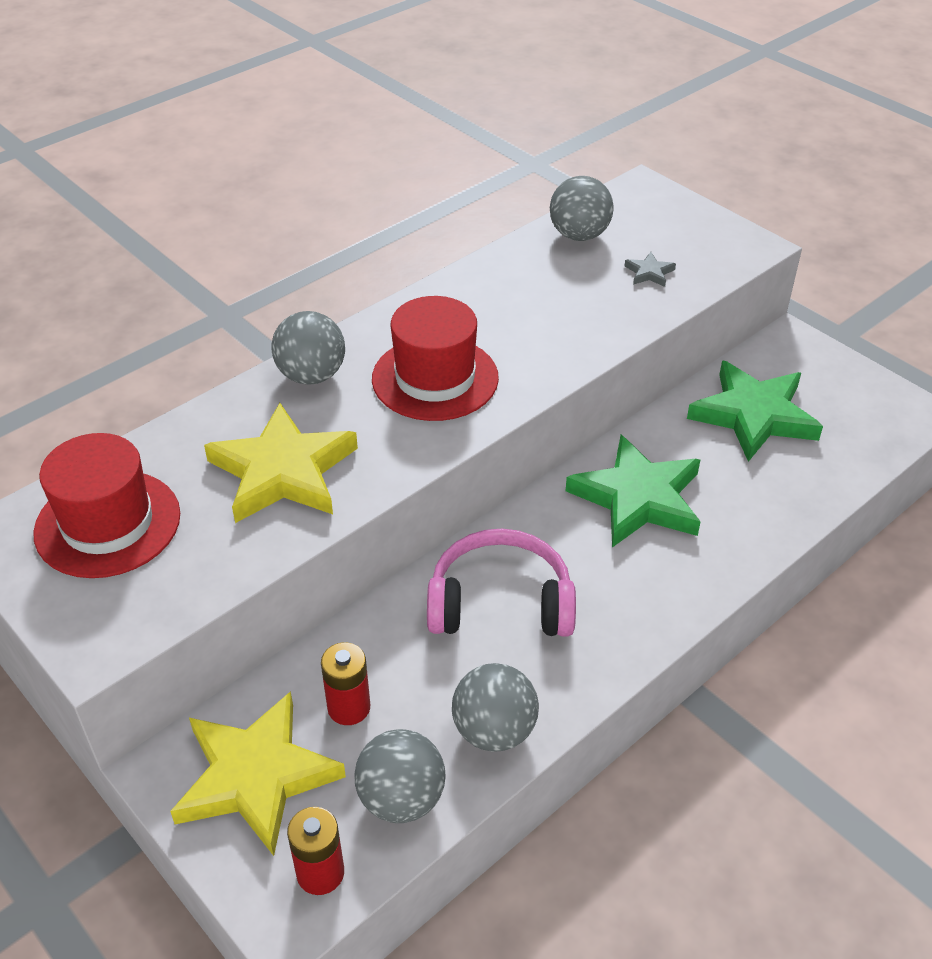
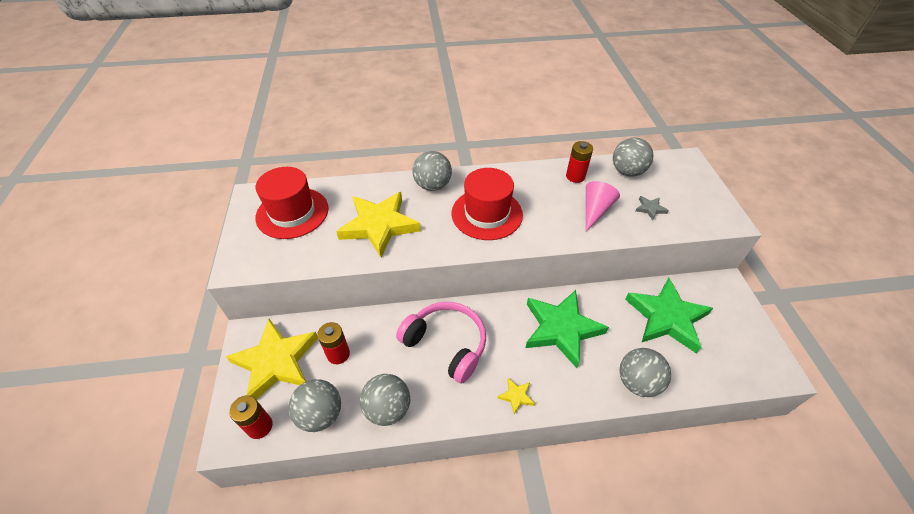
camera: 35 degrees right, 5 degrees up
(514, 271) = (575, 176): none -> red battery
(581, 306) = (595, 210): none -> pink cone
(652, 612) = (516, 396): none -> yellow star
(781, 511) = (637, 382): none -> grey ball

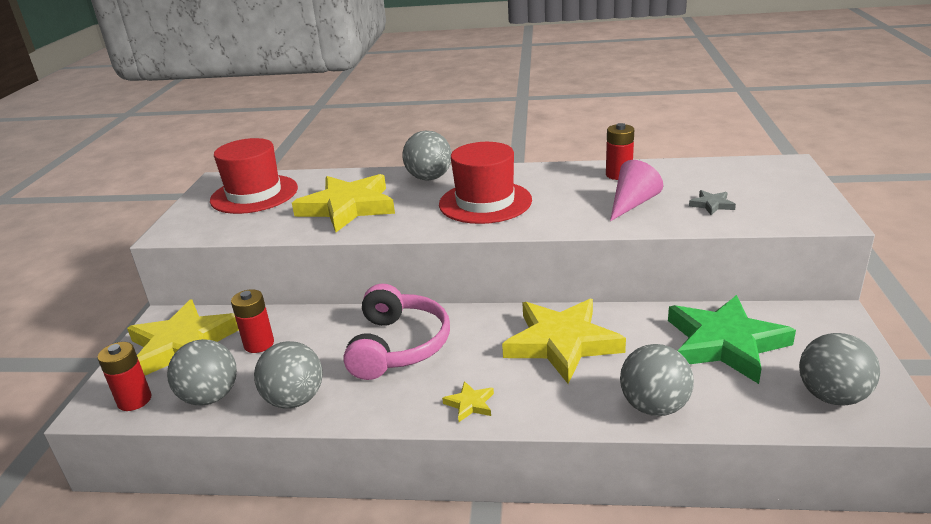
camera: 15 degrees right, 20 degrees down
(446, 344) = (398, 346): pink headphones -> pink headphones turned 45 degrees clockwise
(561, 329) = (562, 343): green star -> yellow star
(627, 172) = (693, 172): grey ball -> grey ball (832, 396)

